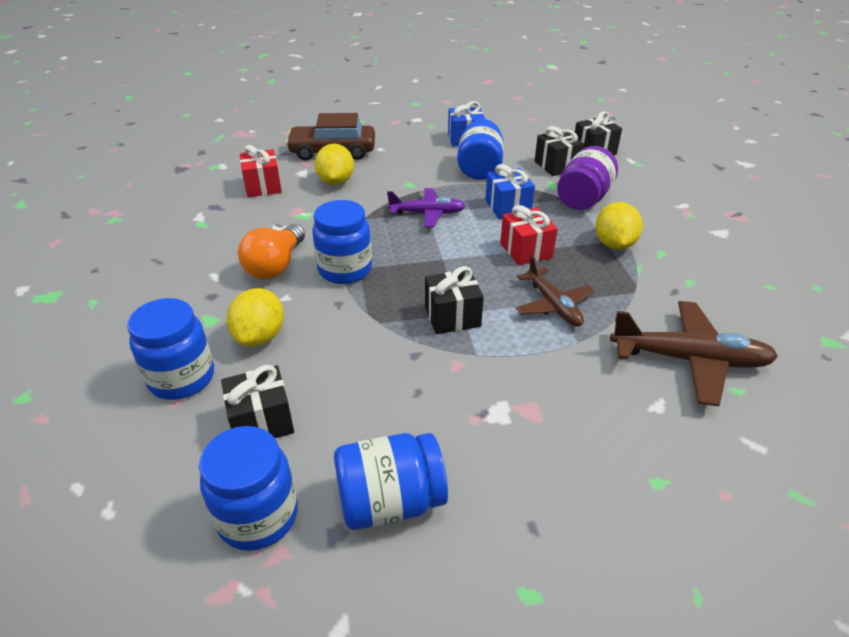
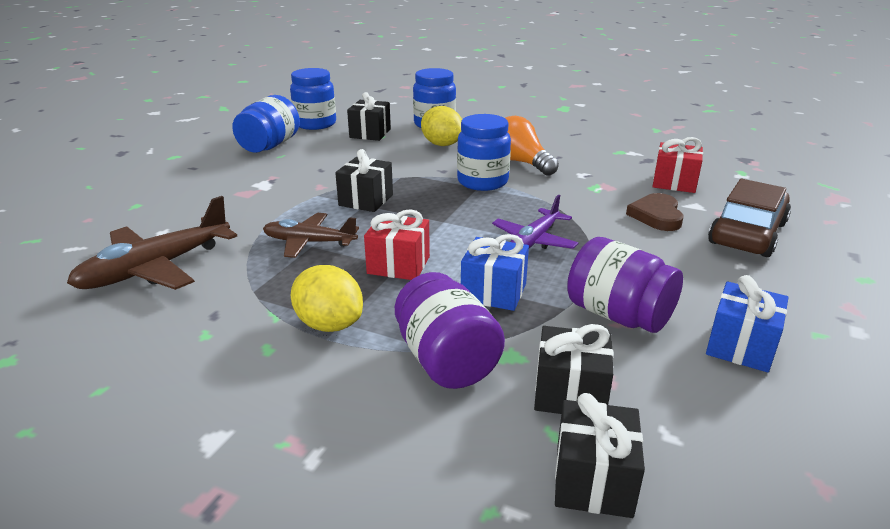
camera: 125 degrees right, 10 degrees down
(336, 182) = (656, 216): yellow lemon -> brown heart
(479, 169) = (618, 315): blue jar -> purple jar

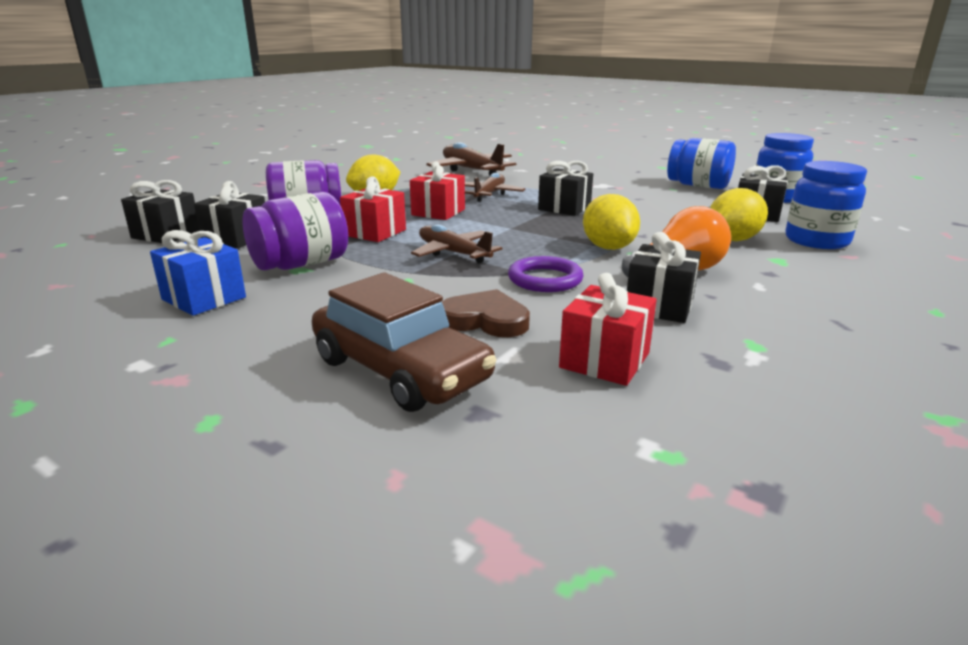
camera: 100 degrees right, 5 degrees down
(482, 182) = (608, 247): blue jar -> yellow lemon
(493, 292) = (375, 232): blue gift -> red gift
(534, 240) = (453, 253): purple plane -> brown plane
(569, 201) = (545, 279): none -> purple ring
(588, 169) = (659, 306): none -> black gift

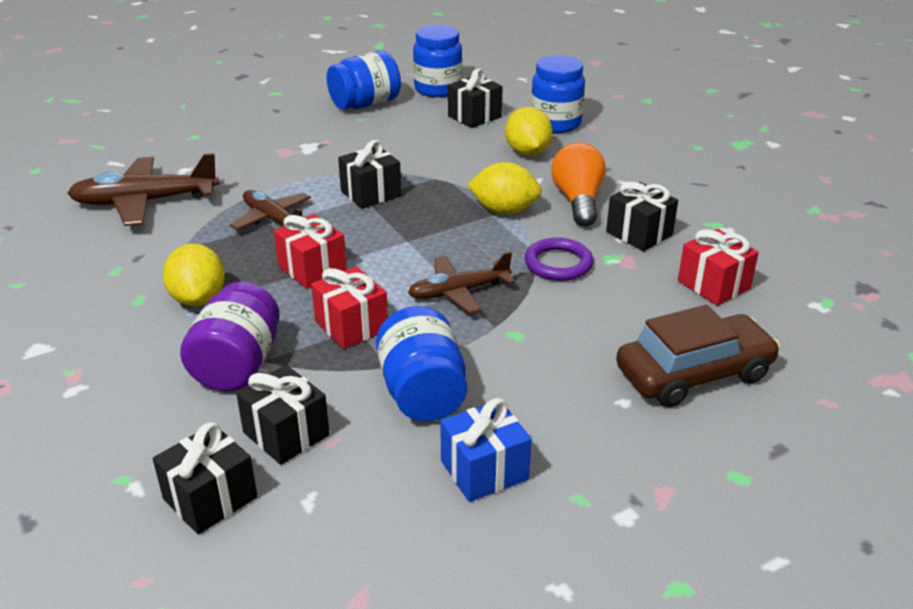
camera: 65 degrees left, 10 degrees up
(301, 264) = (422, 393): purple jar -> blue jar
(485, 320) = (625, 314): brown heart -> none

